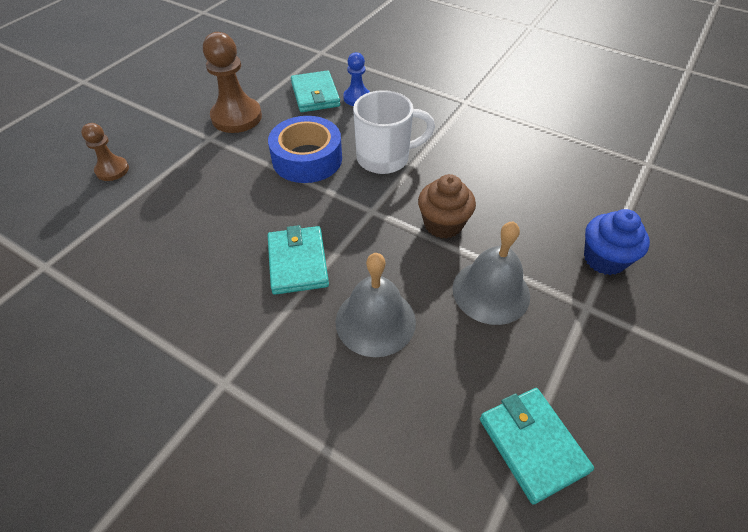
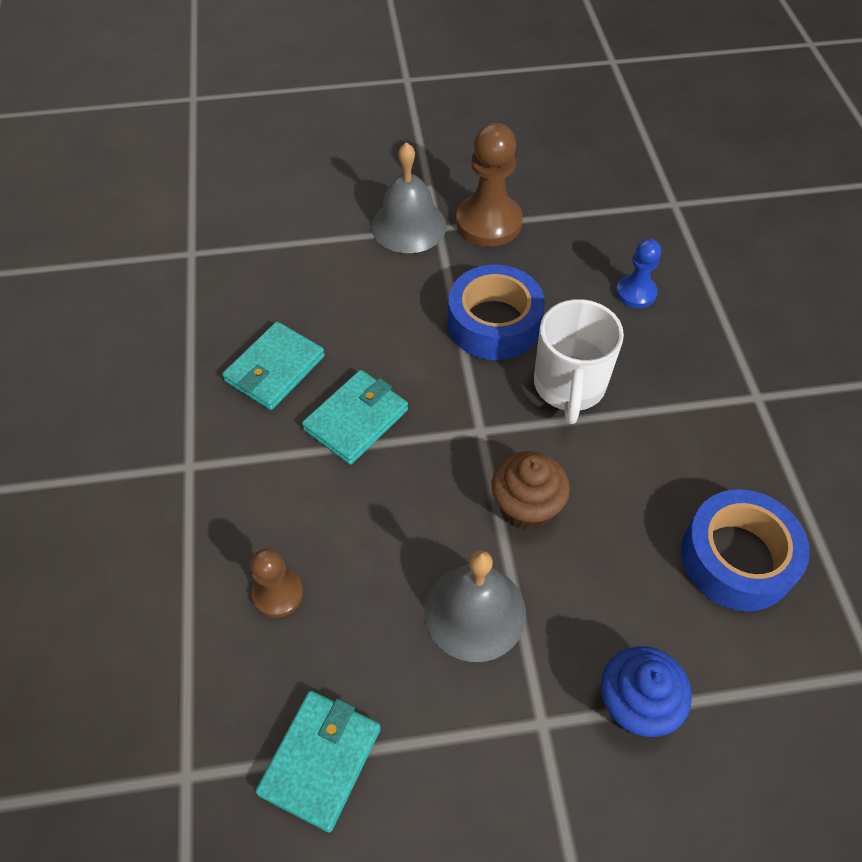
camera: 50 degrees right, 5 degrees up
(112, 170) = (326, 199): brown pawn -> brown pawn (278, 593)
(315, 94) = (597, 254): turquoise wallet -> turquoise wallet (275, 369)
(375, 321) = (346, 532): grey bell -> grey bell (408, 225)
(385, 158) = (569, 387): white mug -> white mug turned 60 degrees clockwise
(550, 167) = (737, 558): none -> blue tape

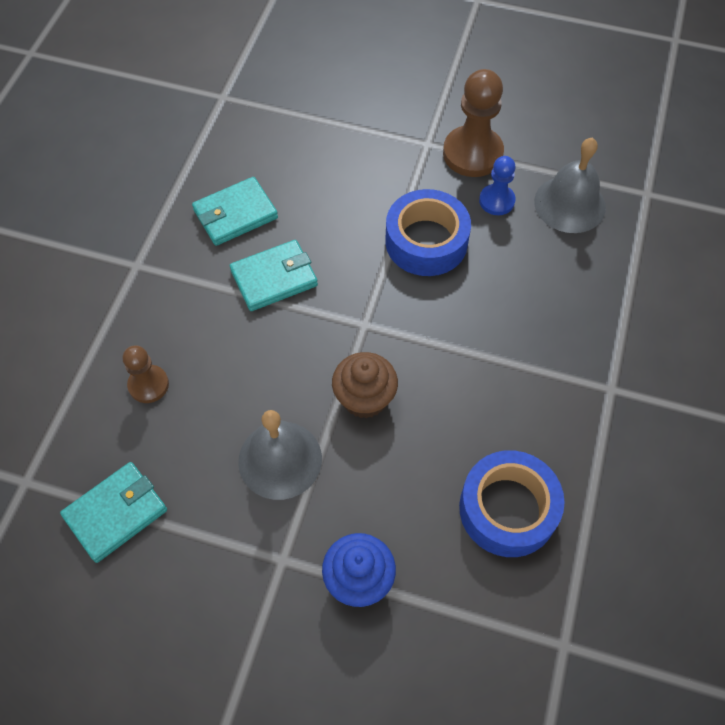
camera: 25 degrees right, 5 degrees up
(408, 225) = (404, 133): grey bell -> grey bell (569, 204)
(569, 387) = (456, 318): white mug -> none
(636, 293) = (562, 260): blue pawn -> blue pawn (496, 201)

